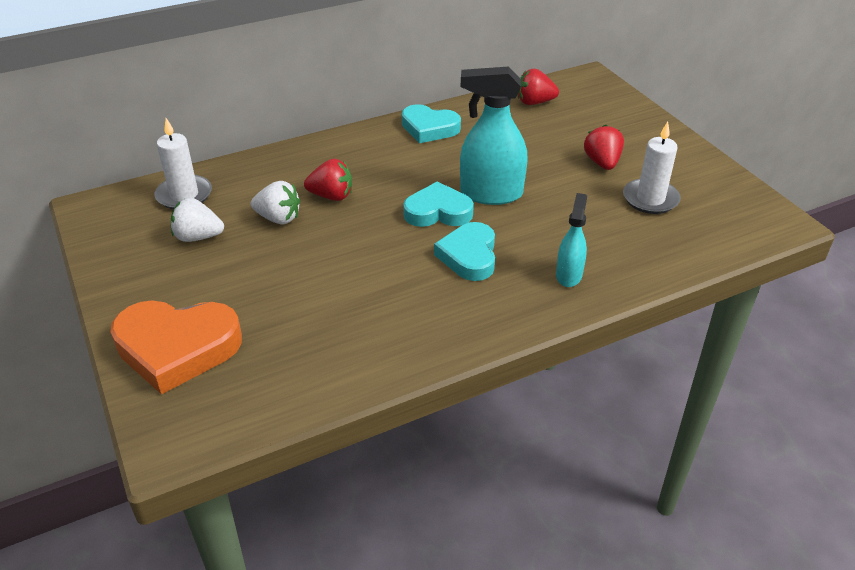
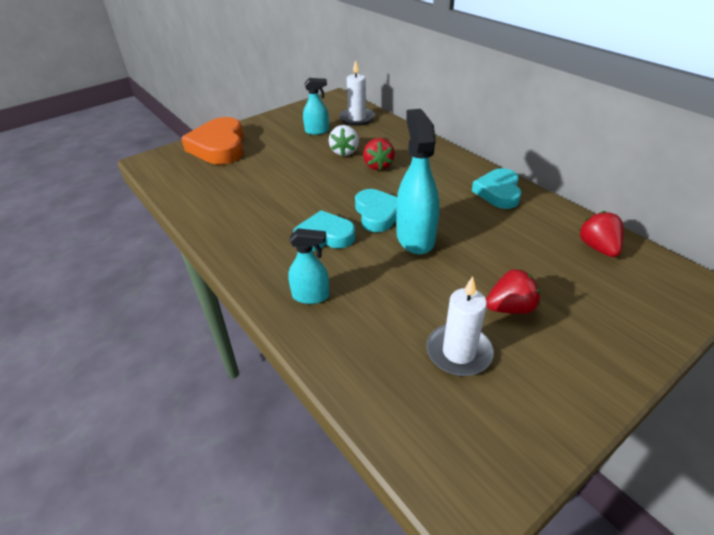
camera: 80 degrees right, 0 degrees up
(198, 237) = (317, 131): white strawberry -> turquoise spray bottle

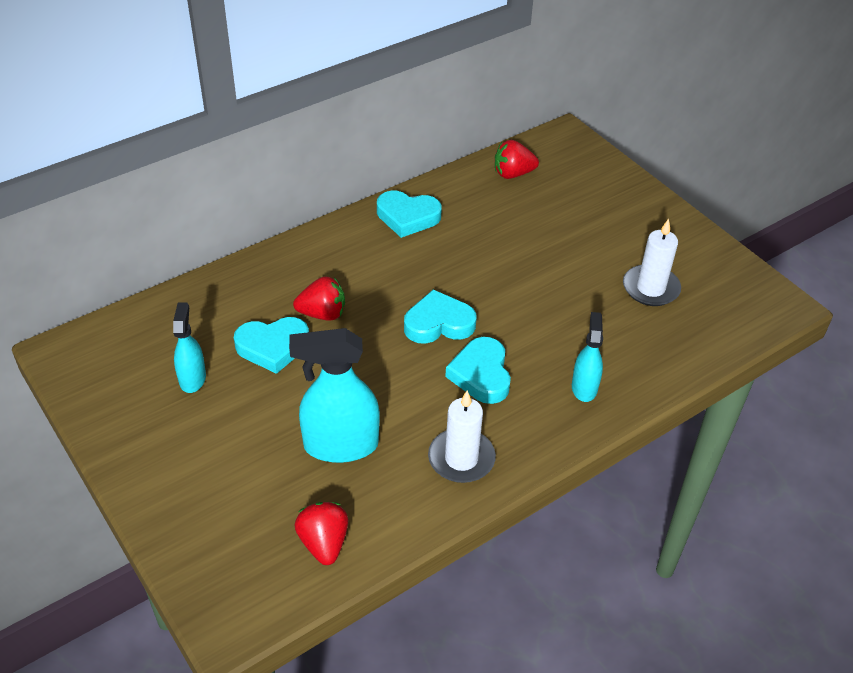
camera: 90 degrees left, 5 degrees up
(219, 147) = (208, 514): orange heart -> none
(344, 152) = (273, 347): white strawberry -> turquoise heart
(357, 118) = (162, 327): white candle -> white candle (461, 458)
(415, 238) = (488, 296): turquoise spray bottle -> turquoise spray bottle (340, 445)
(510, 308) = (596, 247): red strawberry -> red strawberry (324, 543)

